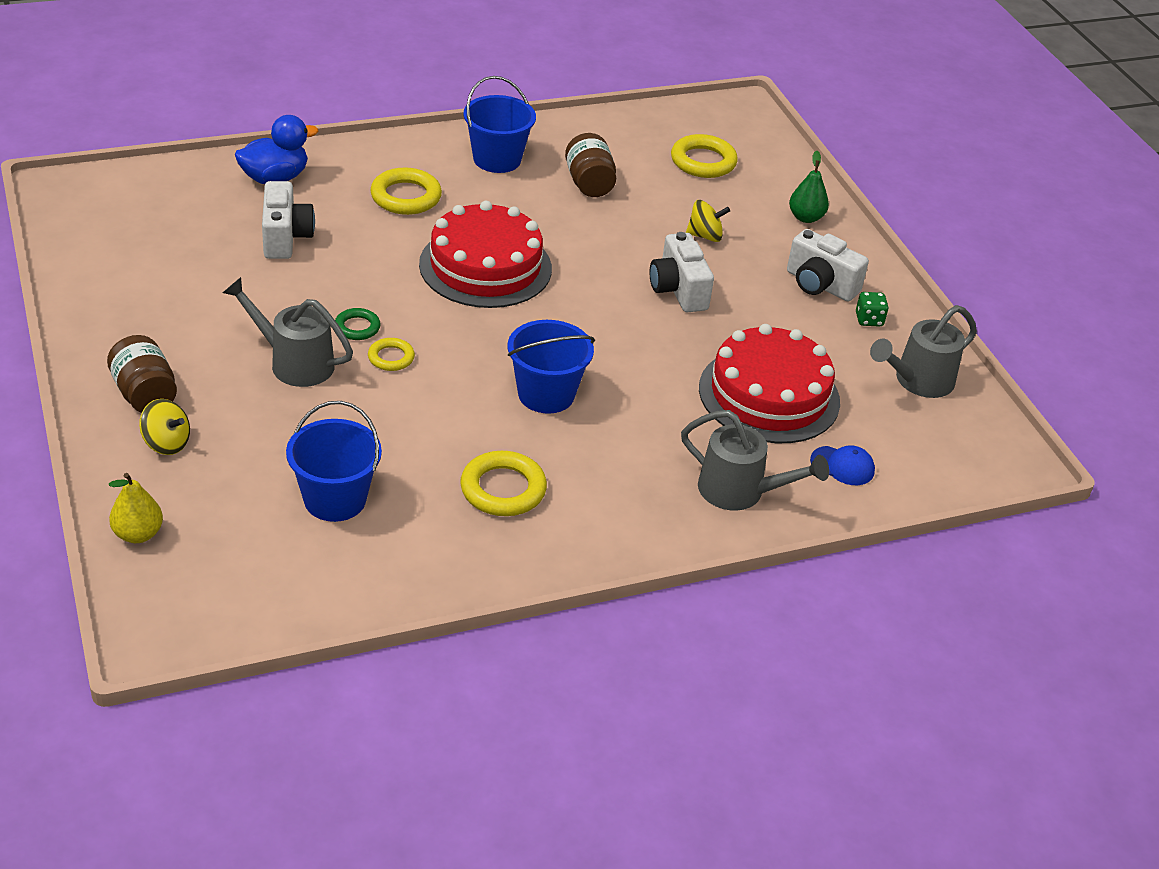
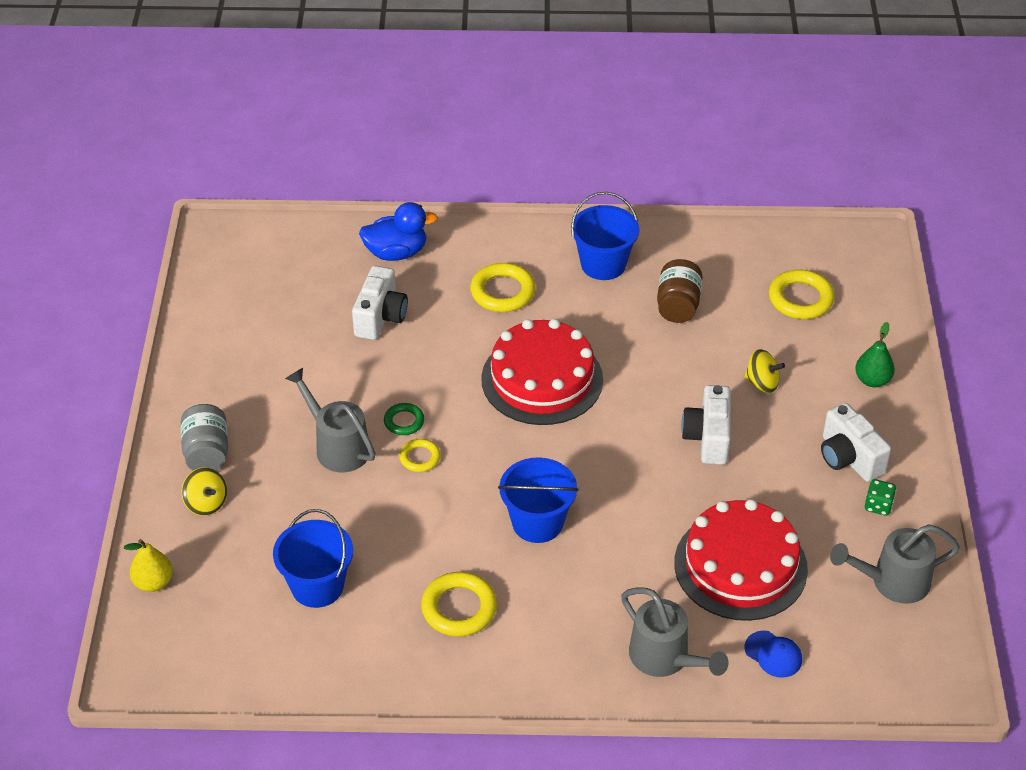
camera: 25 degrees right, 5 degrees up
(145, 394) = (207, 453): brown jar -> grey jar

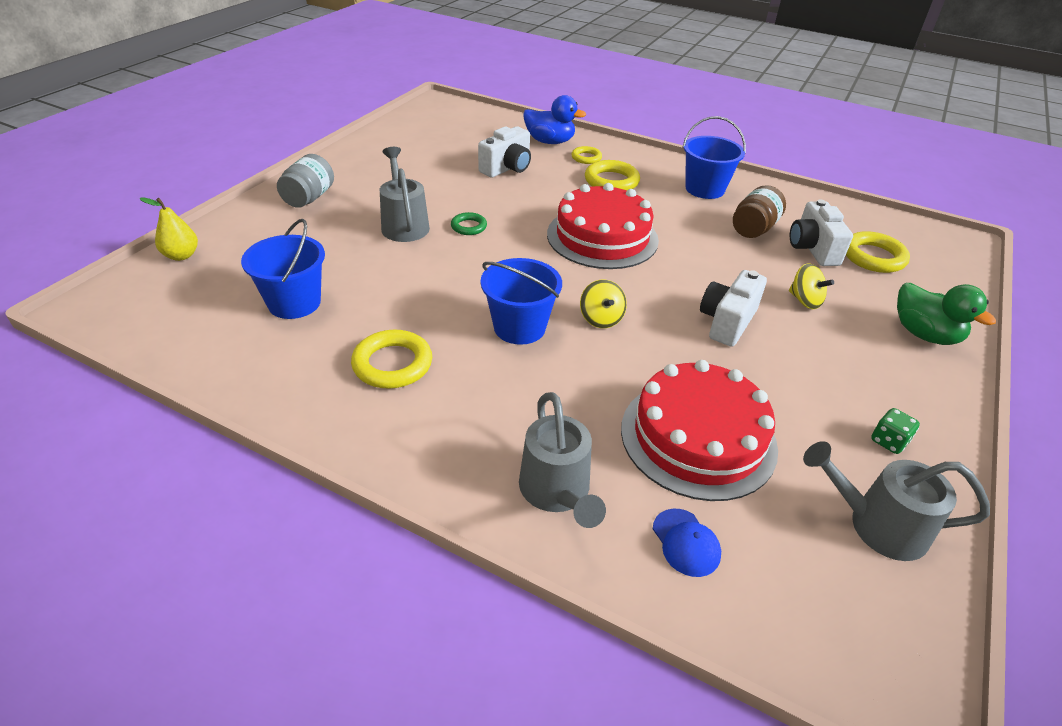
camera: 25 degrees right, 5 degrees down
(206, 503) = (275, 224): yellow spinning top -> yellow spinning top (601, 319)
(420, 458) = (460, 251): yellow ring -> yellow ring (586, 158)
(849, 458) = (871, 387): white camera -> white camera (812, 249)
(872, 380) = (924, 334): green pear -> green duck

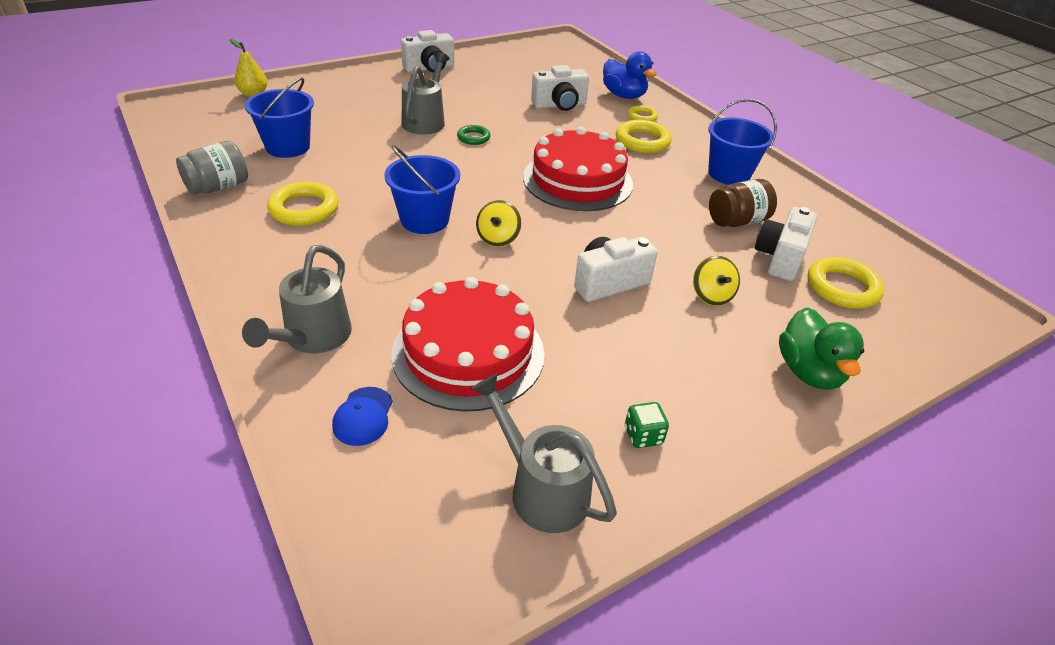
camera: 30 degrees right, 0 degrees up
(309, 198) = (379, 83): grey jar -> grey jar (218, 187)
(344, 166) = (429, 68): none -> white camera

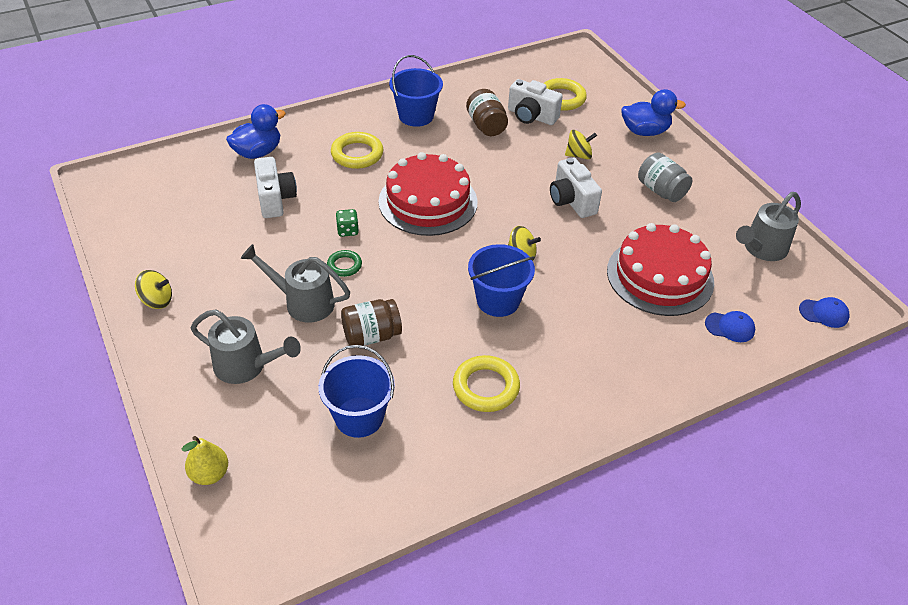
camera: 85 degrees left, 5 degrees up
(218, 187) = (447, 465): grey jar -> grey jar (661, 191)
(312, 338) = (663, 361): grey watering can -> grey watering can (247, 366)
(381, 151) = (371, 336): none -> brown jar
(382, 556) = (824, 313): none -> blue cap
(429, 68) = (157, 300): white camera -> yellow spinning top
(642, 117) = (307, 147): yellow ring -> none
(643, 436) = (712, 205): green dice -> green dice (347, 230)
(809, 372) = (645, 131): green duck -> blue duck

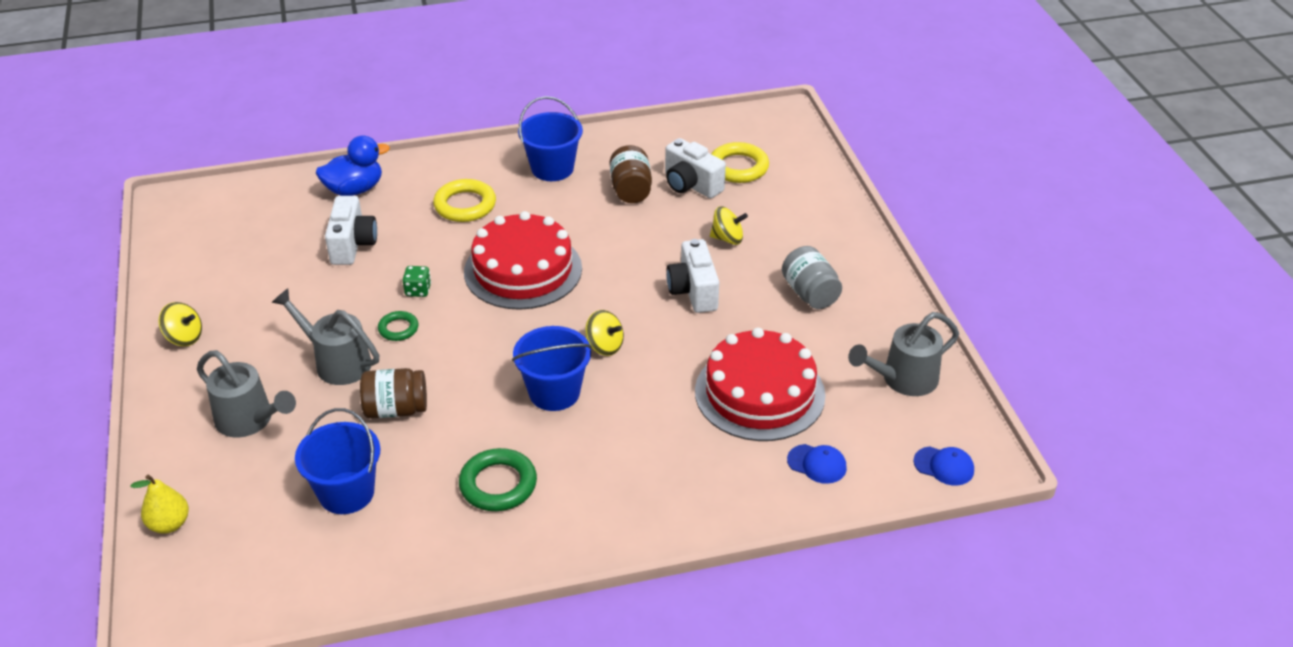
camera: 15 degrees right, 5 degrees down
(486, 387) = (498, 484): yellow ring -> green ring
(645, 131) = (824, 220): blue duck -> none

